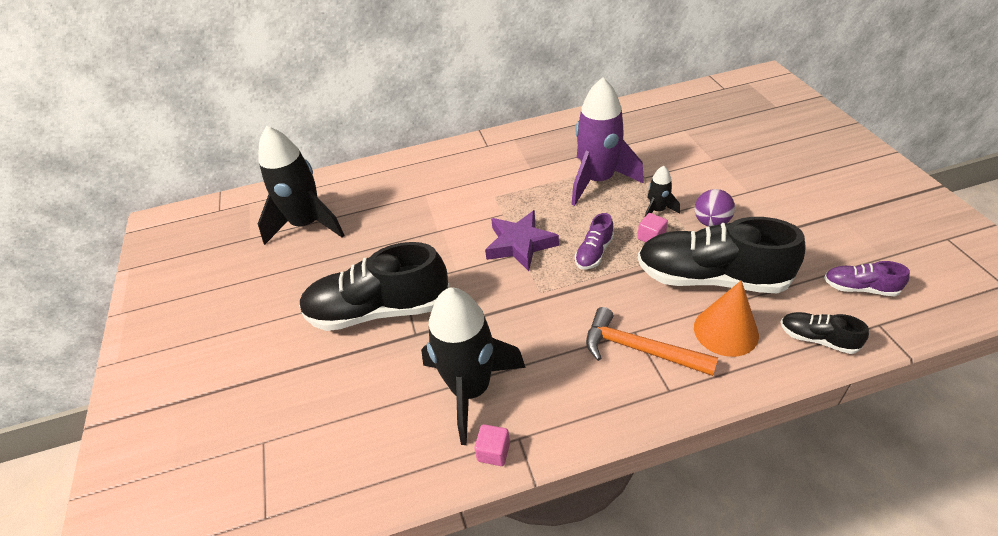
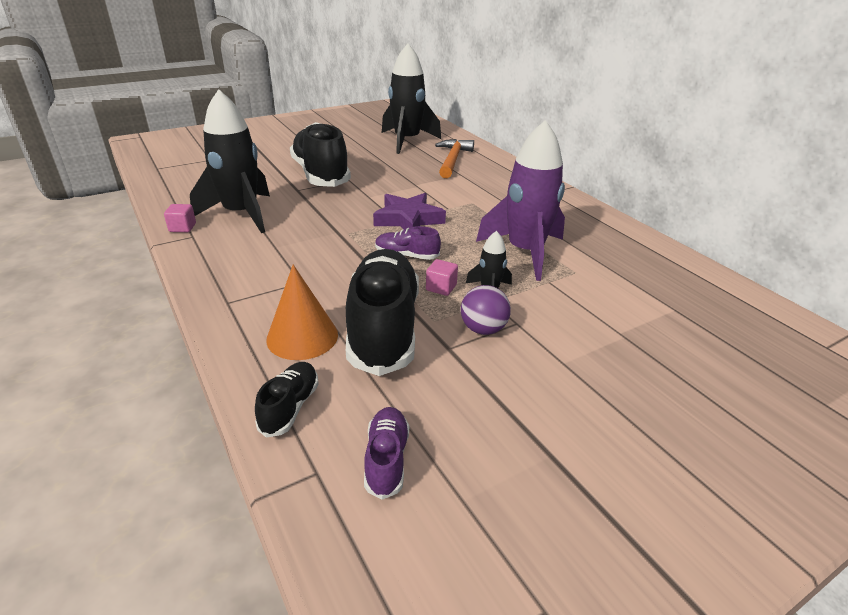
camera: 70 degrees right, 10 degrees down
(639, 349) = (278, 285): orange hammer -> orange hammer (453, 160)

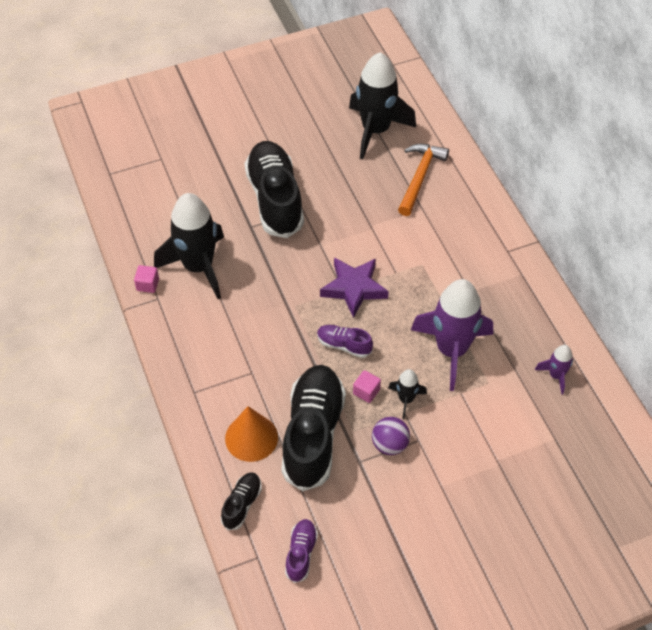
camera: 10 degrees right, 20 degrees up
(644, 262) = (556, 375): none -> purple rocket

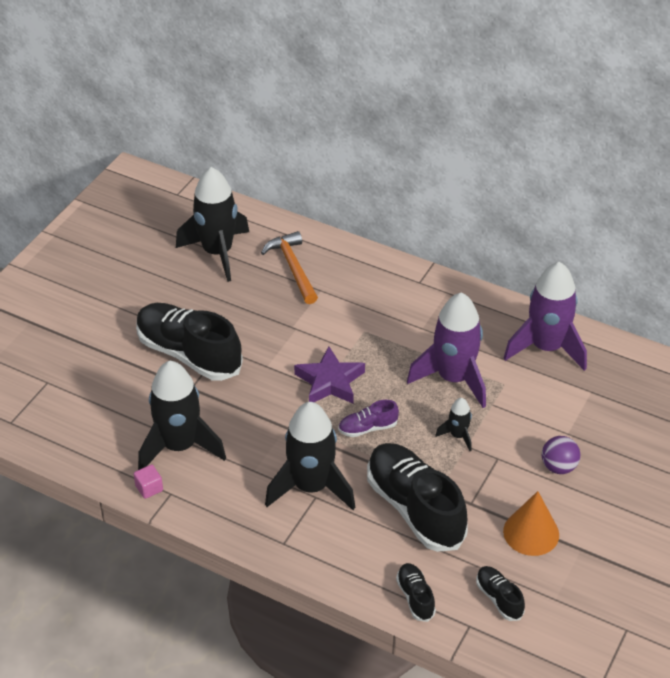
camera: 40 degrees left, 10 degrees down
(251, 437) = (369, 544): orange cone -> orange cone (531, 532)
(256, 363) = (311, 487): none -> black rocket
(301, 553) = (499, 598): purple shoe -> black shoe
(366, 392) = (422, 450): pink cube -> none
(390, 444) = (480, 475): purple ball -> purple ball (558, 467)
(556, 375) = (546, 348): purple rocket -> purple rocket, size x2.17

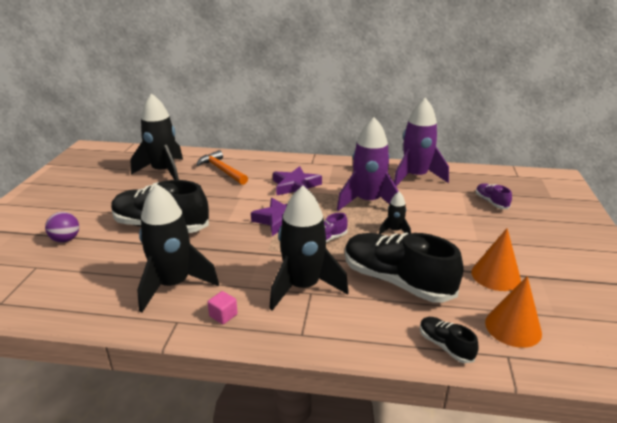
camera: 20 degrees left, 15 degrees down
(149, 488) = (154, 322): pink cube -> pink cube (223, 315)
(376, 324) = (296, 186): none -> purple star
(499, 598) = (513, 327): black shoe -> orange cone
(558, 467) = (478, 233): purple ball -> purple ball (66, 239)
(616, 421) = (491, 202): none -> purple shoe

